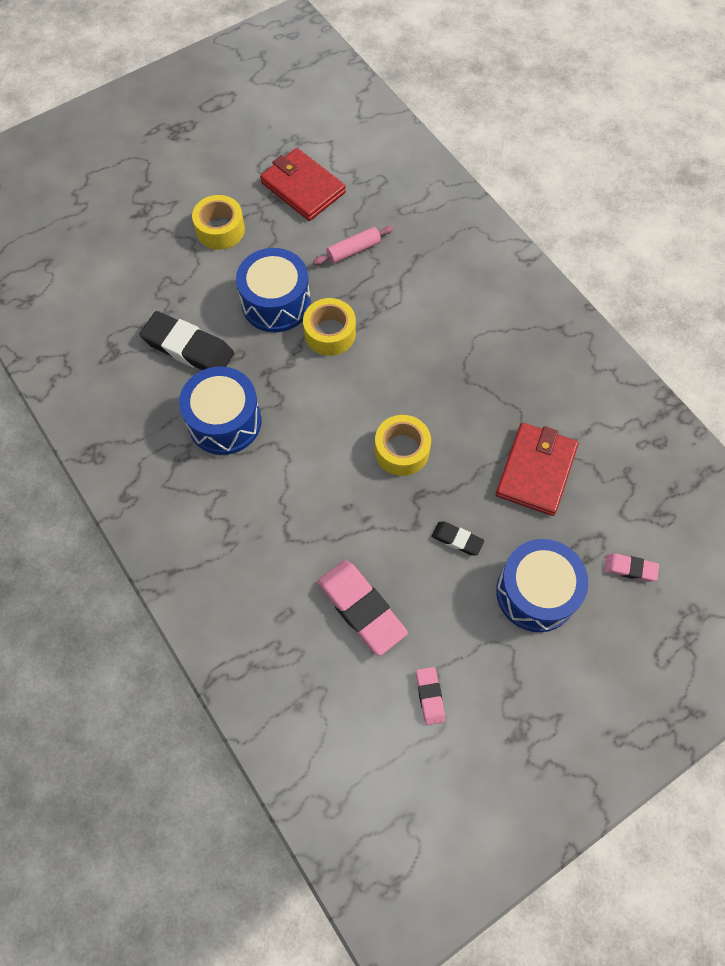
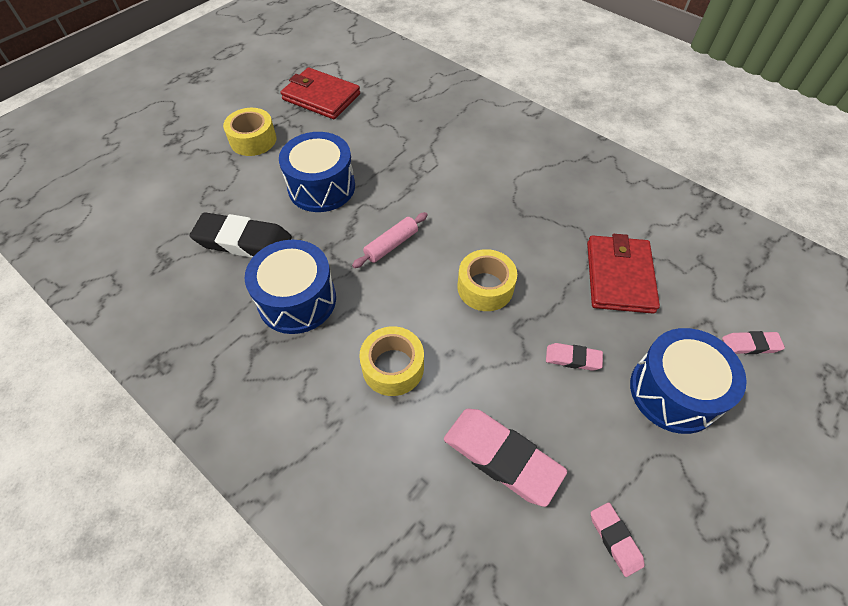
camera: 15 degrees left, 10 degrees down
(330, 333) = (380, 201): yellow tape -> yellow tape (393, 367)
(353, 250) = (381, 134): pink rolling pin -> pink rolling pin (391, 245)
(457, 539) = (573, 359): black eraser -> pink eraser

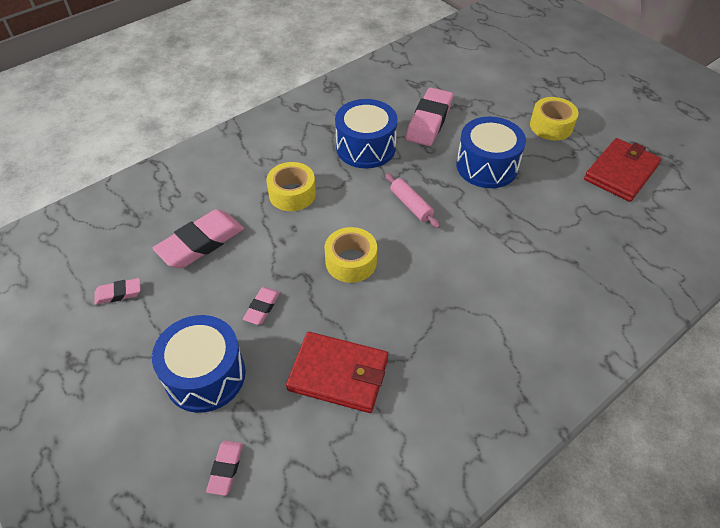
camera: 100 degrees right, 5 degrees down
(243, 241) = (429, 121): black eraser -> pink eraser

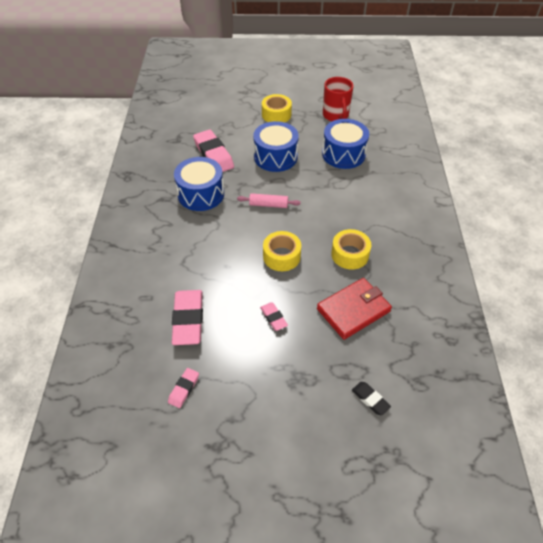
camera: 50 degrees left, 0 degrees up
(205, 375) = (297, 374): blue drum -> blue drum (343, 154)
(226, 469) = (370, 399): pink eraser -> black eraser
(292, 194) = (198, 250): yellow tape -> yellow tape (350, 254)
(621, 172) = (335, 115): red wallet -> red mug

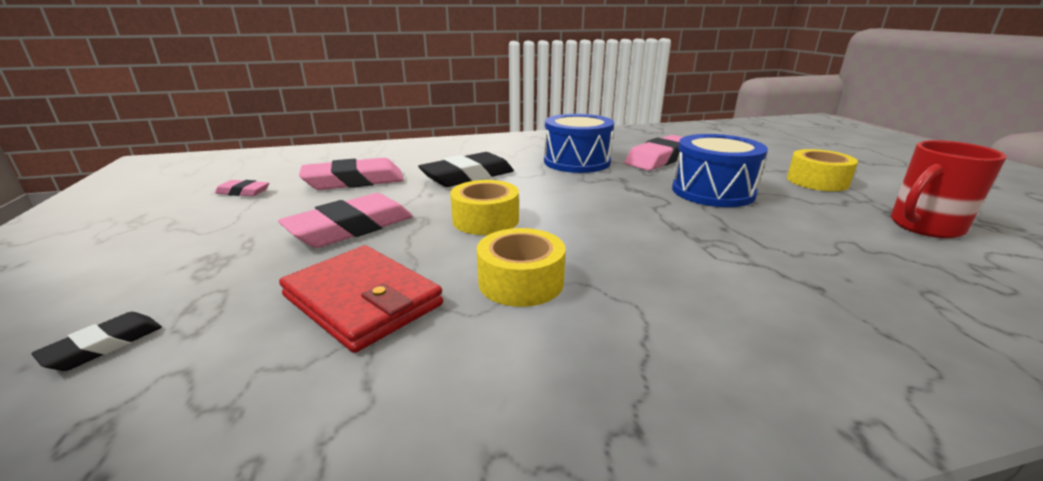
camera: 75 degrees right, 25 degrees down
(206, 255) = (468, 176): none -> black eraser
(268, 205) = (595, 199): pink rolling pin -> none
(273, 318) = (351, 228): pink eraser -> pink eraser, size x1.97
(343, 154) = (818, 246): blue drum -> none

